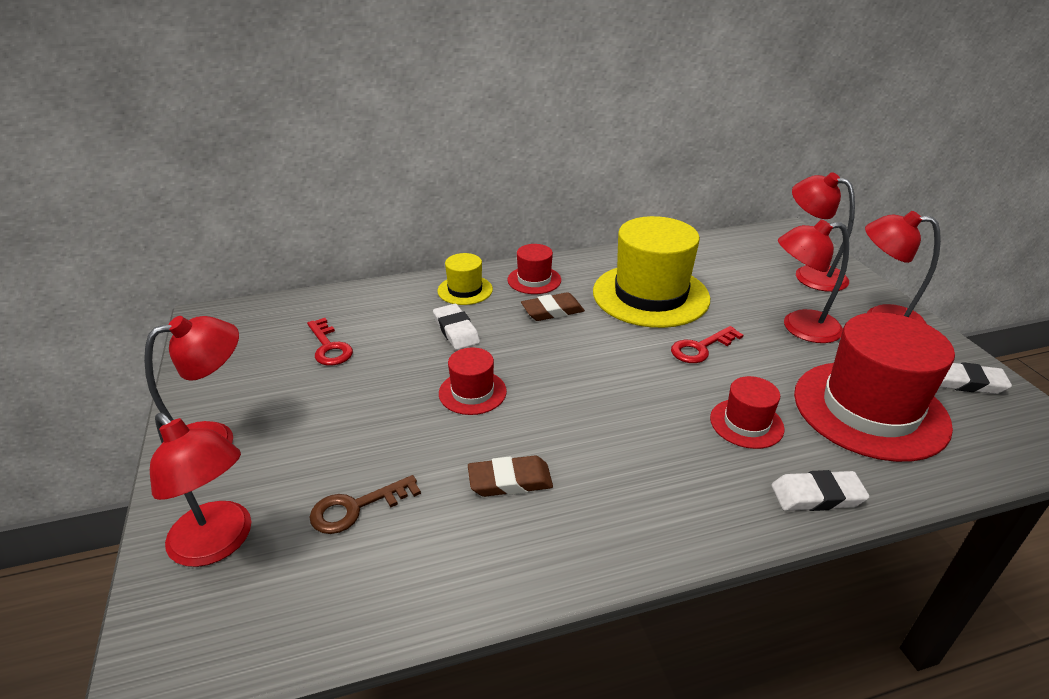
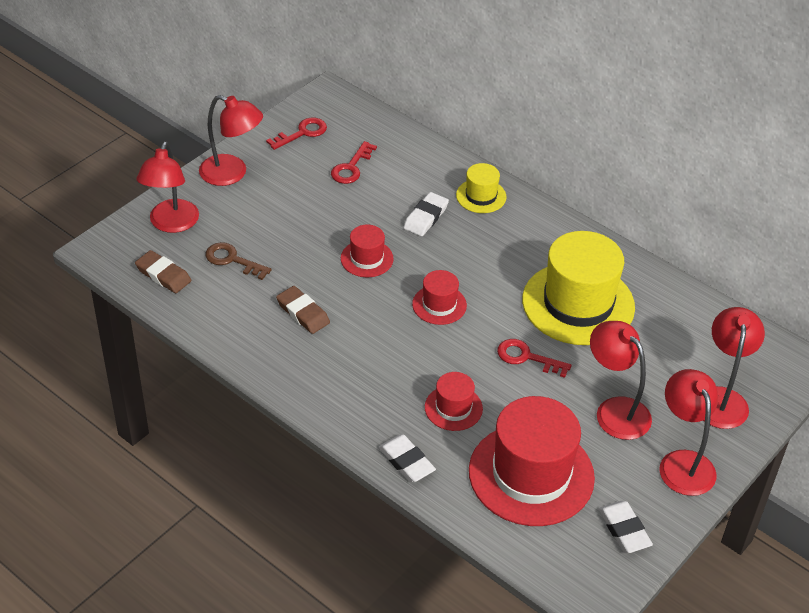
camera: 55 degrees right, 10 degrees up
(233, 358) = (302, 133): none -> red key
(534, 280) = (533, 227): red hat -> red hat (439, 305)
(552, 311) = (499, 256): brown eraser -> brown eraser (163, 275)

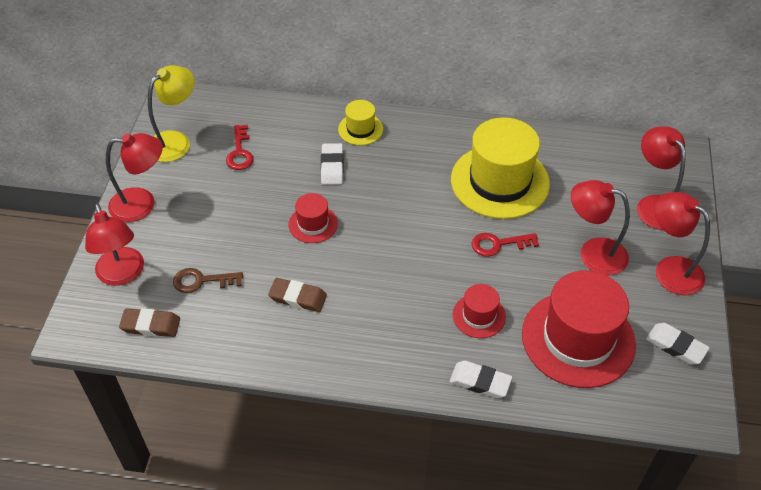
camera: 30 degrees left, 5 degrees up
(302, 133) = (175, 141): red key -> yellow lamp
(439, 305) = (400, 234): red hat -> none

